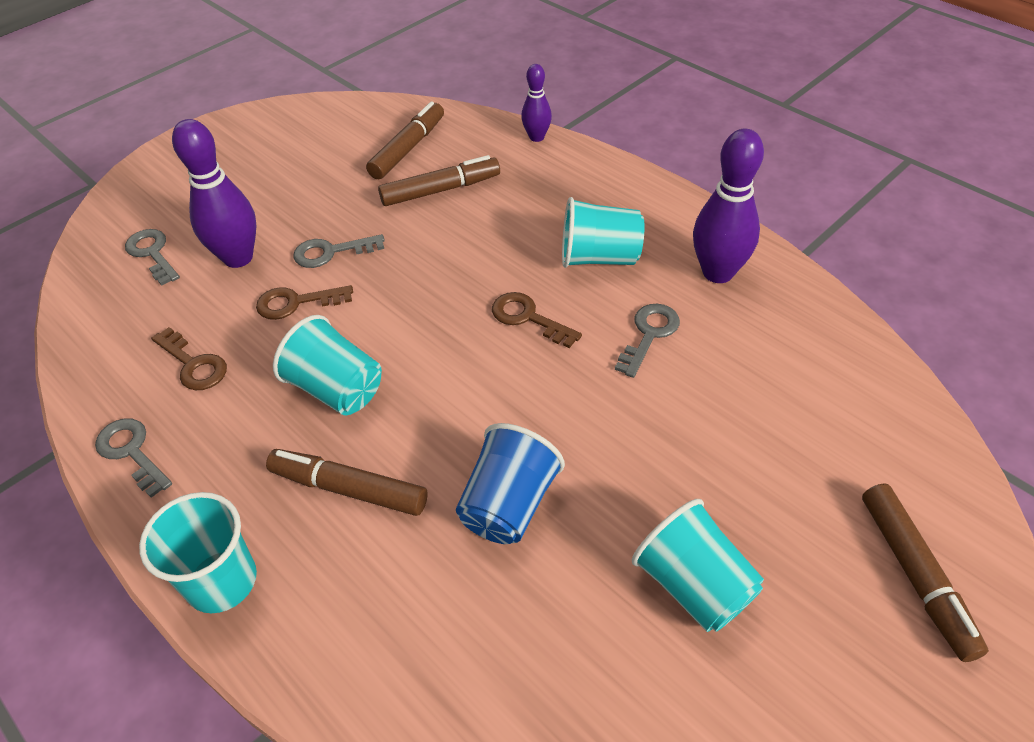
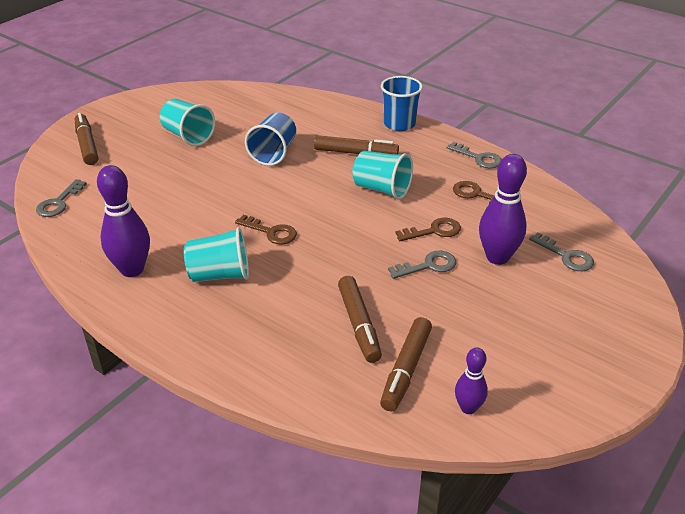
camera: 170 degrees right, 10 degrees down
(222, 581) = (399, 124): turquoise cup -> blue cup
(441, 190) = (359, 325): brown marker -> brown marker turned 75 degrees counterclockwise
(536, 137) = (276, 393): purple bowling pin -> purple bowling pin (468, 408)
(649, 335) = (190, 228): grey key -> grey key (59, 202)

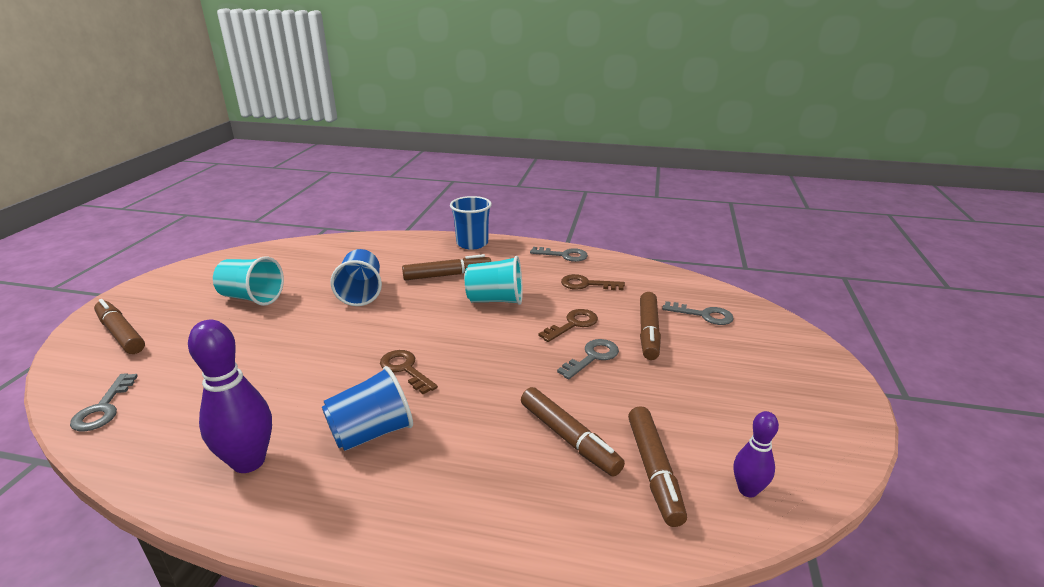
camera: 25 degrees left, 10 degrees down
(220, 275) = (371, 433): turquoise cup -> blue cup
(271, 232) = (405, 369): brown key -> brown key turned 135 degrees counterclockwise
(497, 257) = (648, 332): purple bowling pin -> brown marker

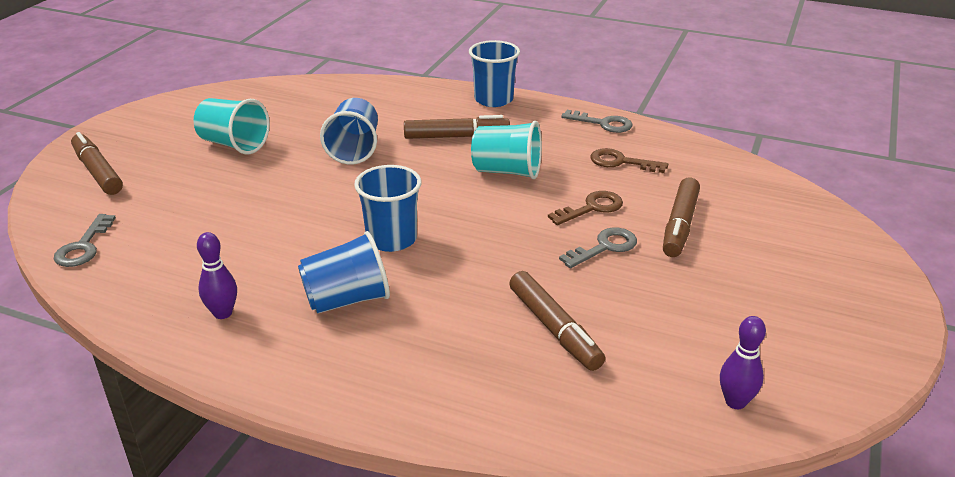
camera: 10 degrees right, 5 degrees up
(249, 461) = (223, 313): purple bowling pin -> purple bowling pin, size x0.57
(405, 369) = (391, 239): brown key -> blue cup
(653, 471) = (638, 371): brown marker -> none
(703, 315) = (755, 212): grey key -> none

